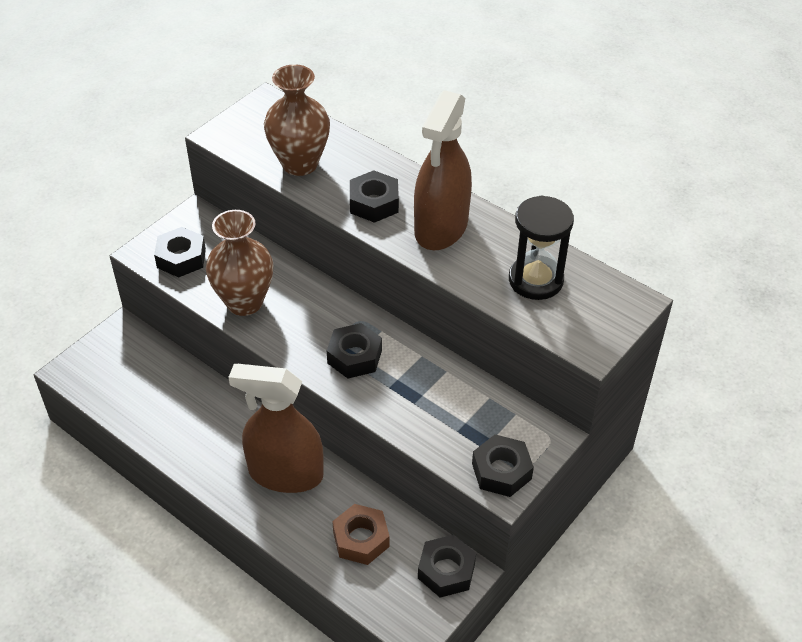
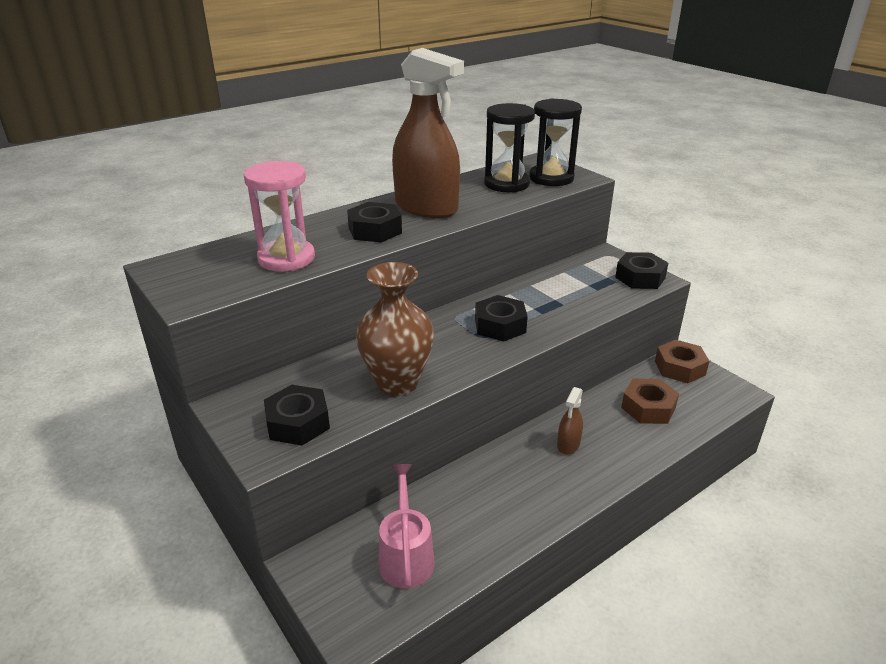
camera: 75 degrees left, 15 degrees down
(137, 382) = (406, 555): none -> pink watering can
(285, 473) = (568, 444): brown spray bottle -> brown spray bottle, size x0.42
(300, 164) = (286, 258): brown vase -> pink hourglass
(446, 571) = (679, 368): black nut -> brown nut
(573, 317) = (551, 178): none -> black hourglass

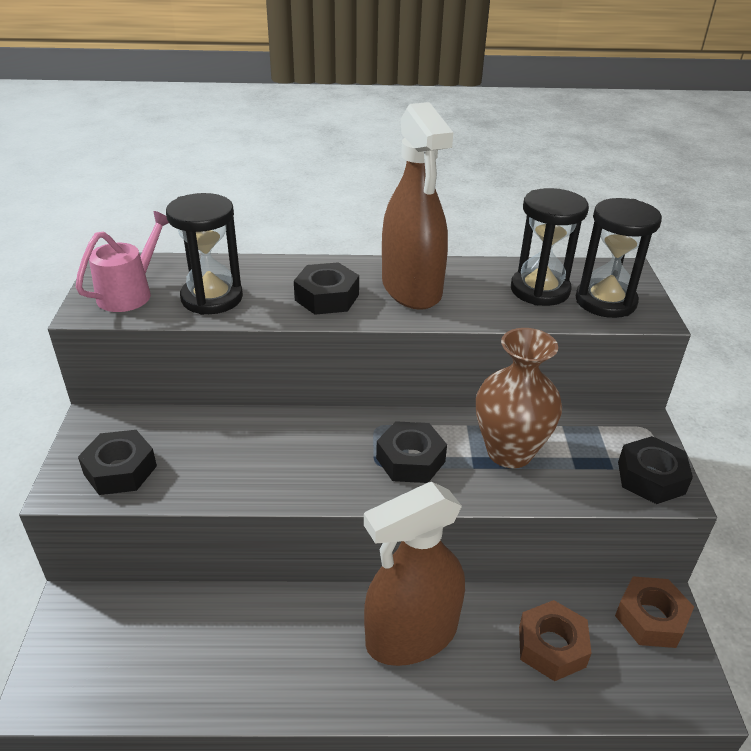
camera: 35 degrees right, 5 degrees up
(286, 258) = (212, 298): pink hourglass -> black hourglass
(397, 382) = (241, 473): brown vase -> brown vase (509, 452)
(406, 555) = (146, 652): pink watering can -> pink watering can (131, 292)
(568, 444) = (411, 635): brown spray bottle -> brown spray bottle, size x2.36

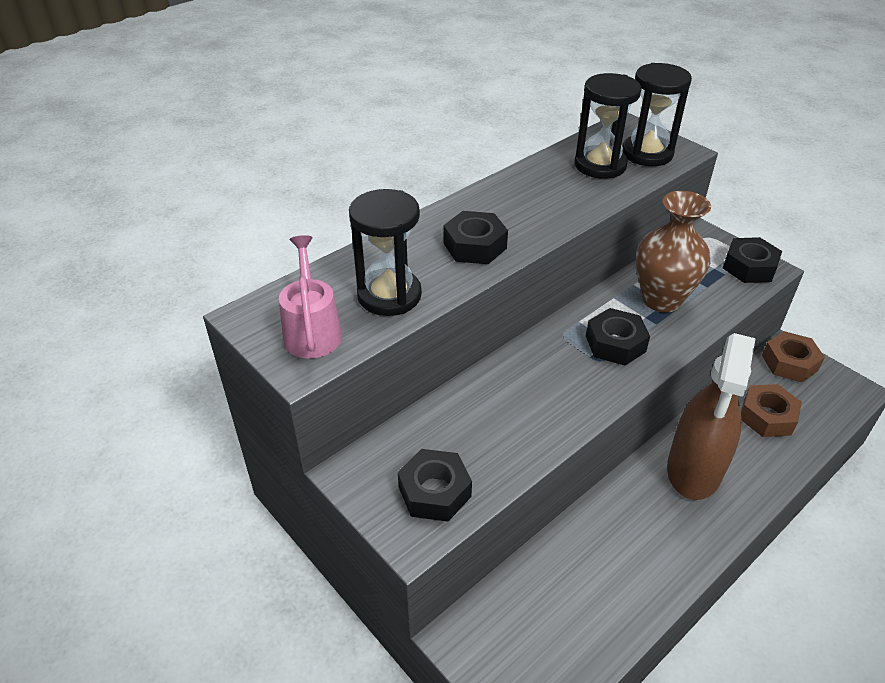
camera: 40 degrees left, 5 degrees up
(411, 289) = (521, 207): brown spray bottle -> none

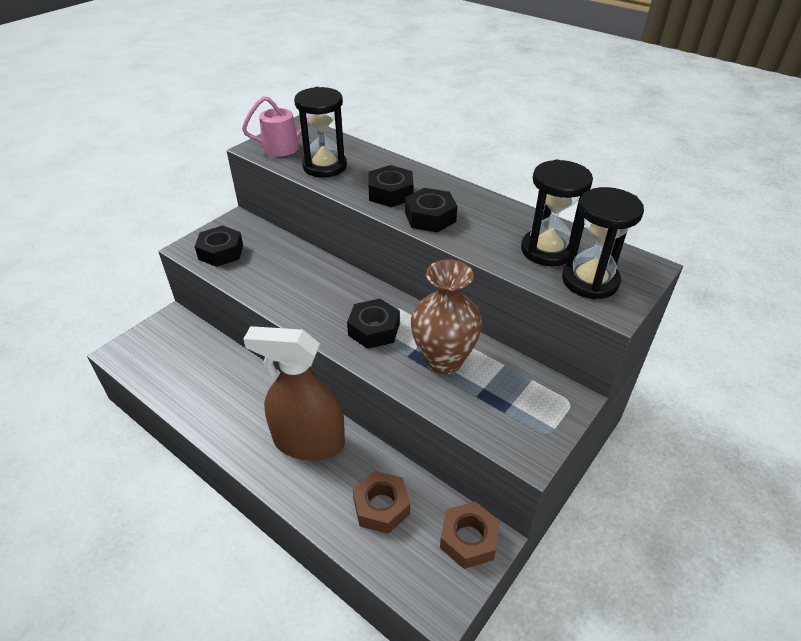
camera: 80 degrees right, 0 degrees up
(749, 267) = (525, 435): black nut -> black nut (430, 217)

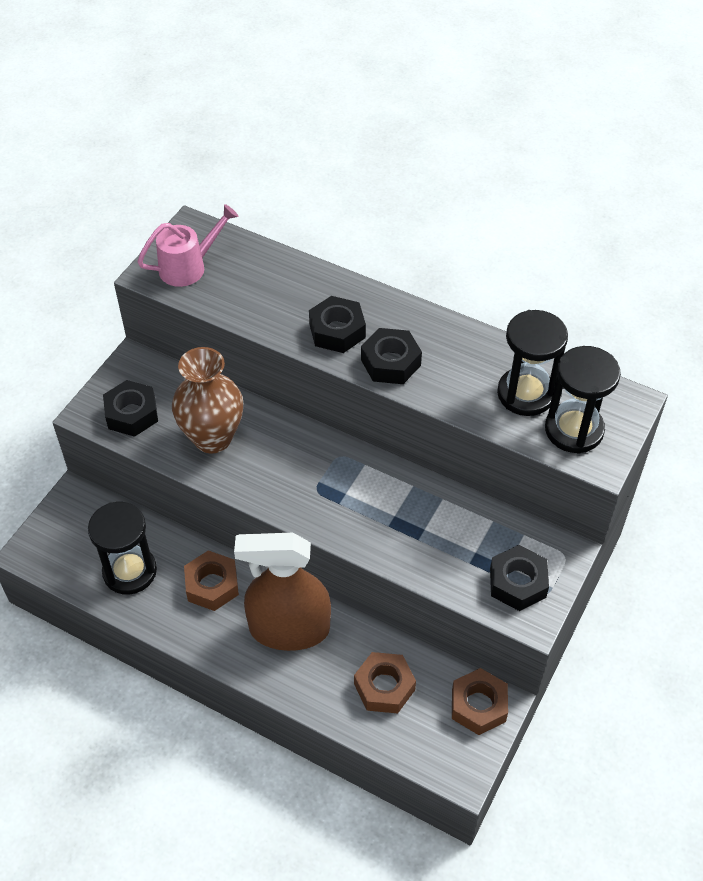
camera: 10 degrees left, 10 degrees up
(254, 397) = (212, 585): none -> brown nut
(325, 166) = (247, 296): black hourglass -> black hourglass (130, 571)
(374, 329) = (344, 497): black nut -> black nut (517, 583)
(443, 360) = (427, 525): brown vase -> brown vase (212, 438)

